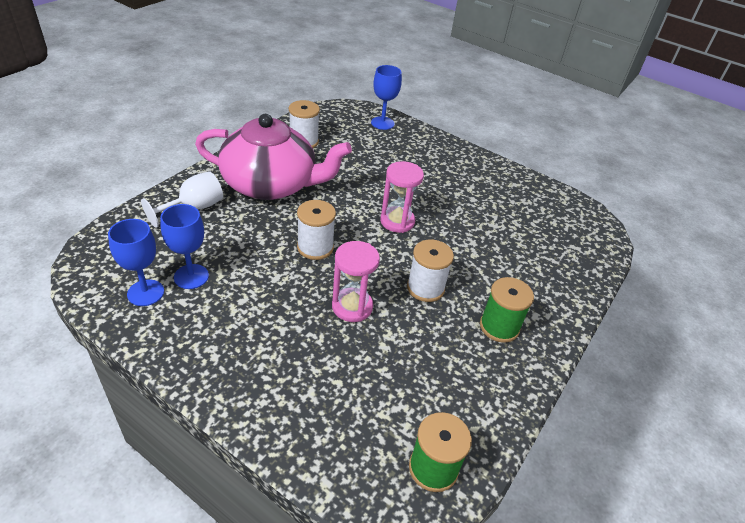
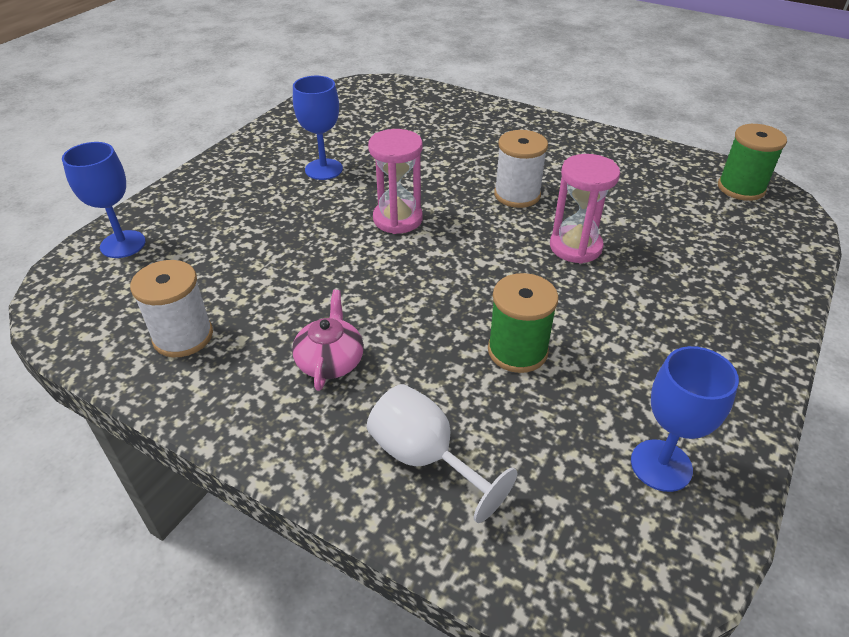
camera: 90 degrees left, 0 degrees up
(191, 276) = (599, 415): blue goblet -> blue goblet (323, 169)
(271, 184) = (330, 361): pink teapot -> pink teapot, size x0.40
(315, 247) = (479, 289): white spool -> none
(499, 327) = (552, 150): green spool -> green spool (517, 351)

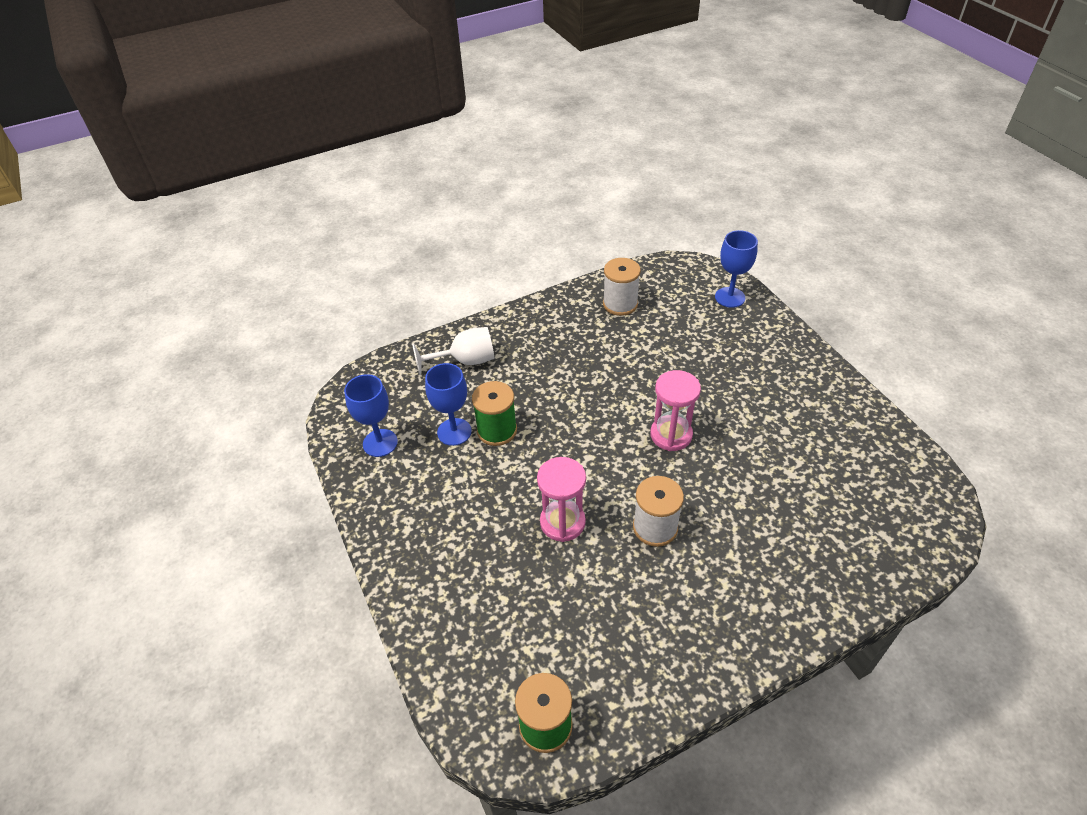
camera: 125 degrees right, 5 degrees up
(323, 169) = (772, 419): blue goblet -> blue goblet (454, 432)
(330, 361) = (555, 351): pink teapot -> none

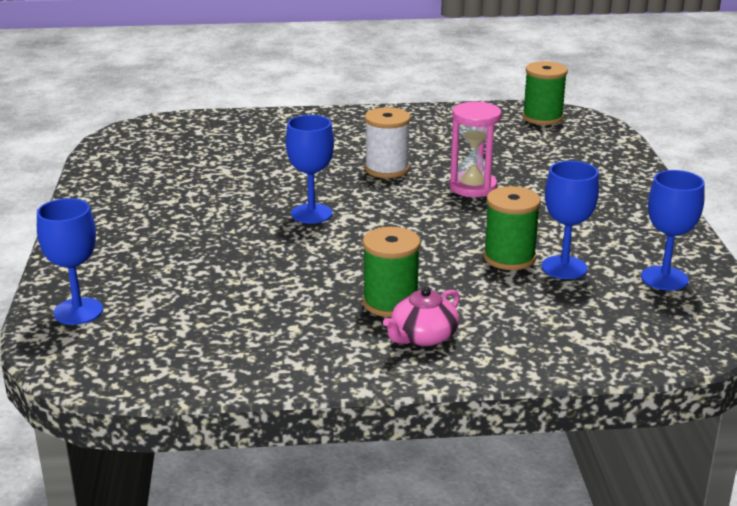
camera: 160 degrees left, 20 degrees down
(465, 361) = (524, 332): white goblet -> none
(523, 339) = (423, 336): none -> pink teapot
(556, 360) = (390, 303): none -> green spool
(620, 304) = (241, 344): white spool -> none
(671, 435) = (311, 214): pink hourglass -> blue goblet

